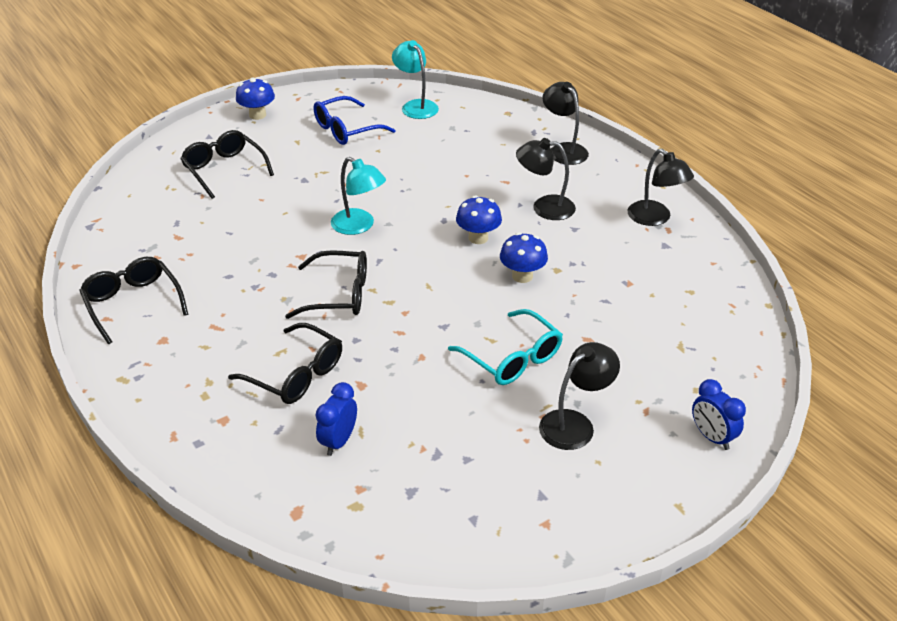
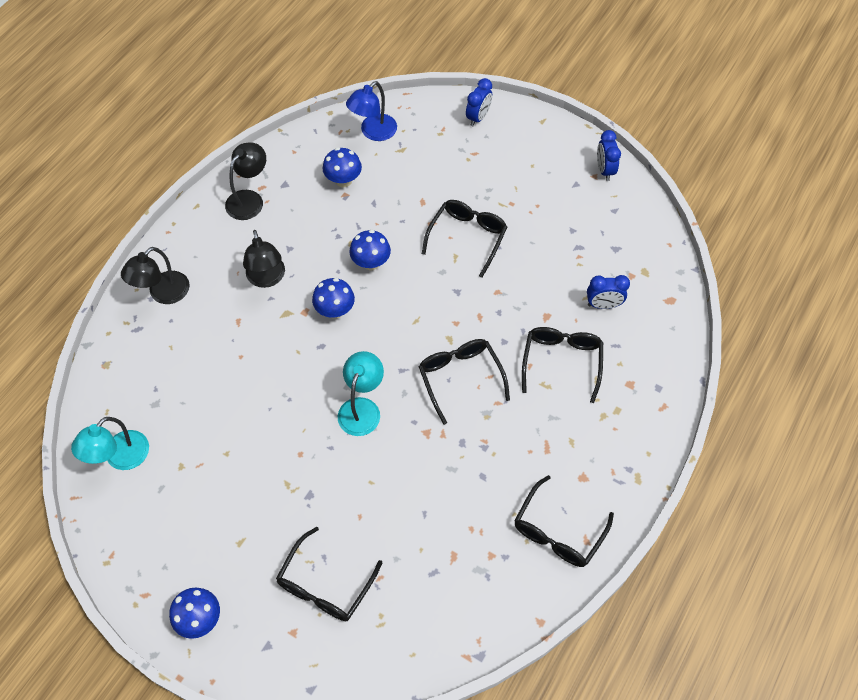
camera: 115 degrees left, 20 degrees up
(346, 130) = (197, 504): blue glasses -> none
(512, 358) = (467, 237): turquoise glasses -> black glasses
(551, 540) = (604, 170): none -> blue clock
(575, 424) = (508, 185): black lamp -> none
(651, 287) = (343, 180): none -> blue mushroom
(720, 331) = (373, 132): none -> blue lamp

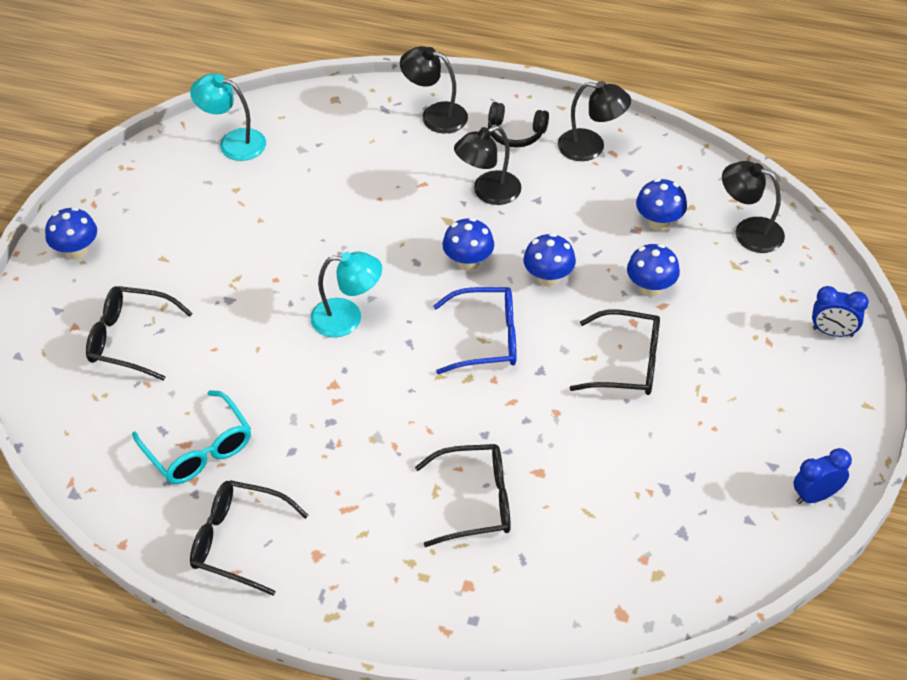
camera: 75 degrees right, 10 degrees down
(210, 243) = (515, 133): none -> black headphones
(373, 132) = (748, 232): blue lamp -> black lamp
(403, 204) = (650, 288): none -> blue mushroom
(415, 317) = (487, 338): none -> blue glasses
(460, 378) = (417, 400): black glasses -> none
(462, 546) = (199, 449): none -> turquoise glasses
(603, 305) = (581, 533): blue clock -> none

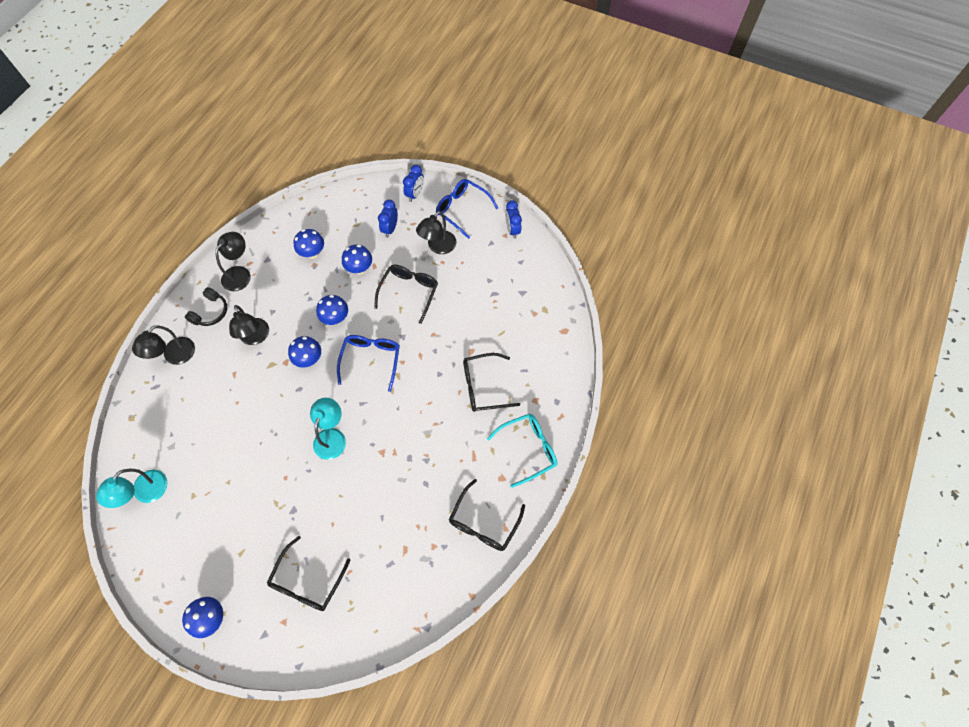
camera: 80 degrees left, 15 degrees up
(199, 449) = (411, 541): turquoise glasses -> turquoise glasses (528, 449)
(476, 502) = (483, 386): black glasses -> black glasses turned 105 degrees counterclockwise
(744, 312) = (390, 229): none -> blue clock
(748, 232) = (335, 212): black lamp -> black lamp (438, 247)
(829, 408) = (462, 209): none -> blue glasses

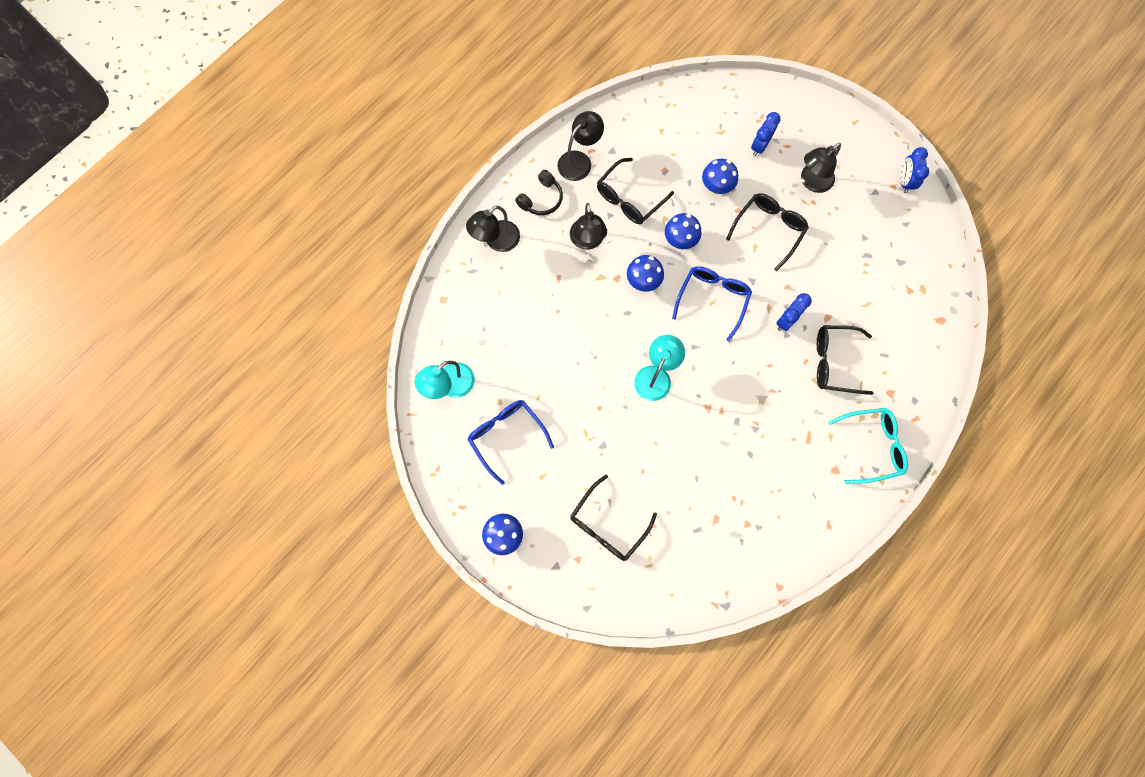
camera: 15 degrees right, 10 degrees up
(312, 253) = (665, 155): blue mushroom -> none
(415, 194) = (796, 109): blue clock -> blue clock (786, 320)
(462, 209) = (848, 141): blue glasses -> blue glasses (506, 436)
(483, 523) = (806, 513): black glasses -> black glasses (629, 199)

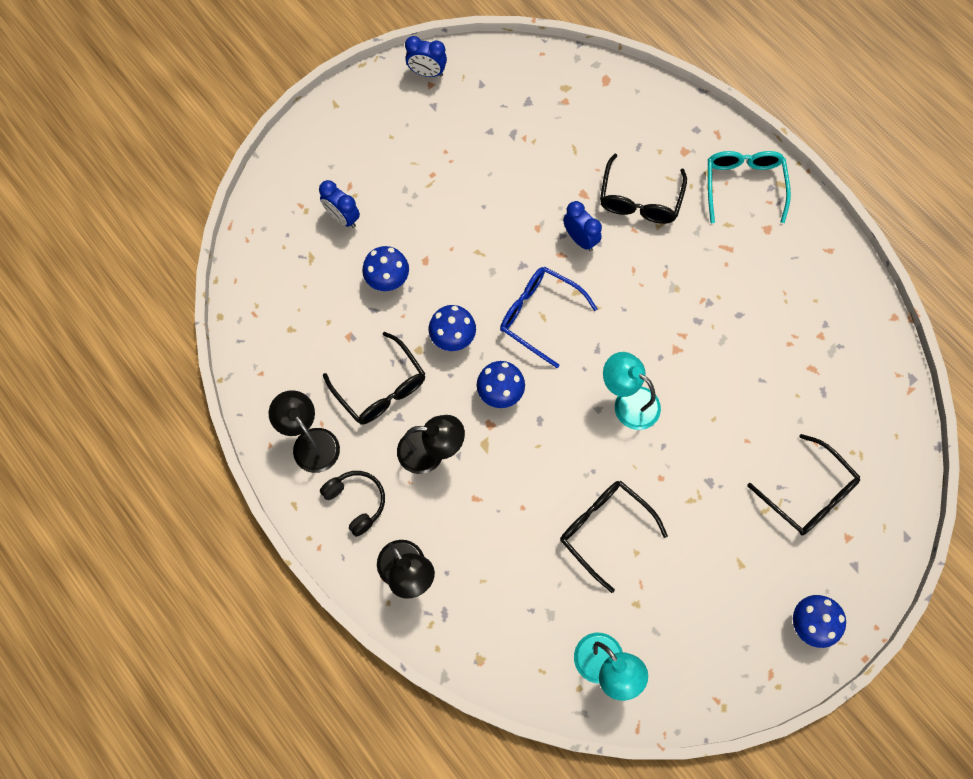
camera: 80 degrees left, 5 degrees down
(506, 436) = (683, 601): blue glasses -> none
(769, 229) = (458, 232): black glasses -> black glasses (604, 530)
(811, 182) = (405, 170): black lamp -> none

